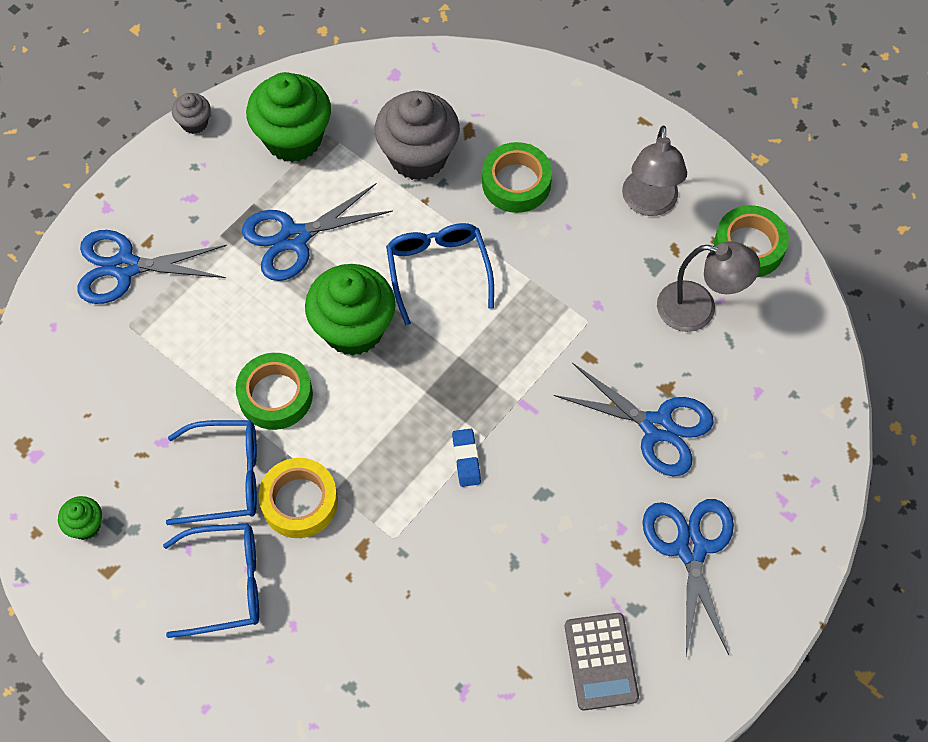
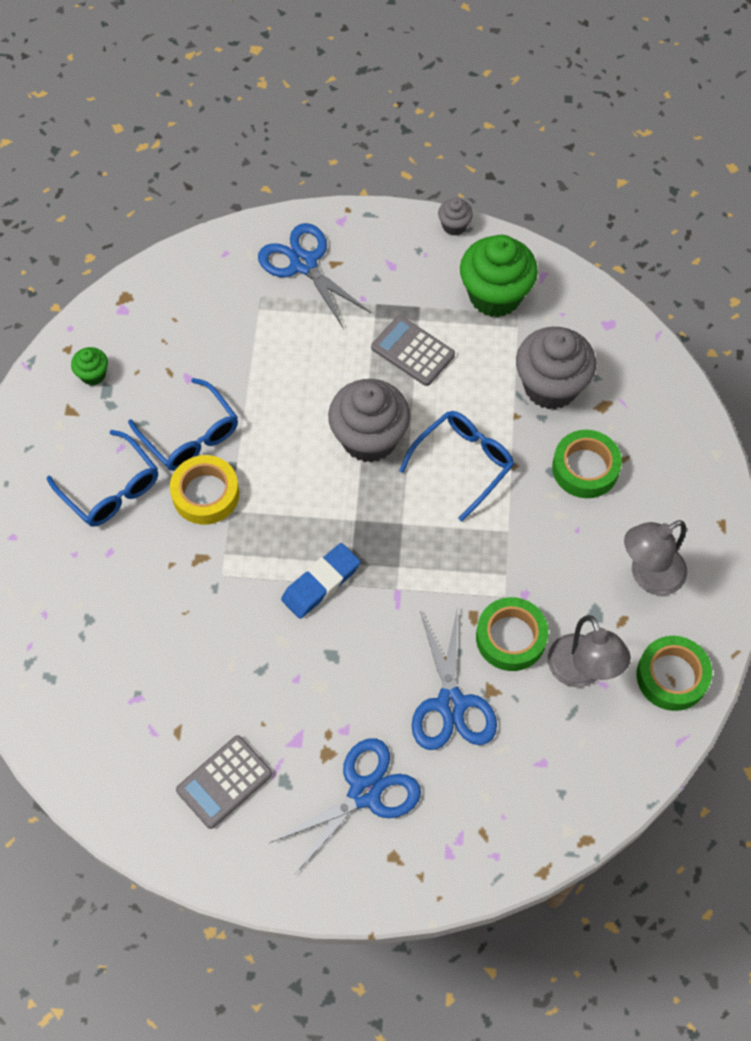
camera: 55 degrees right, 0 degrees up
(275, 395) = (276, 424): green tape -> green tape (510, 637)
(294, 238) = (413, 351): blue scissors -> grey calculator
(353, 329) = (369, 438): green cupcake -> grey cupcake
(466, 459) = (321, 583): blue eraser -> blue eraser, size x1.59

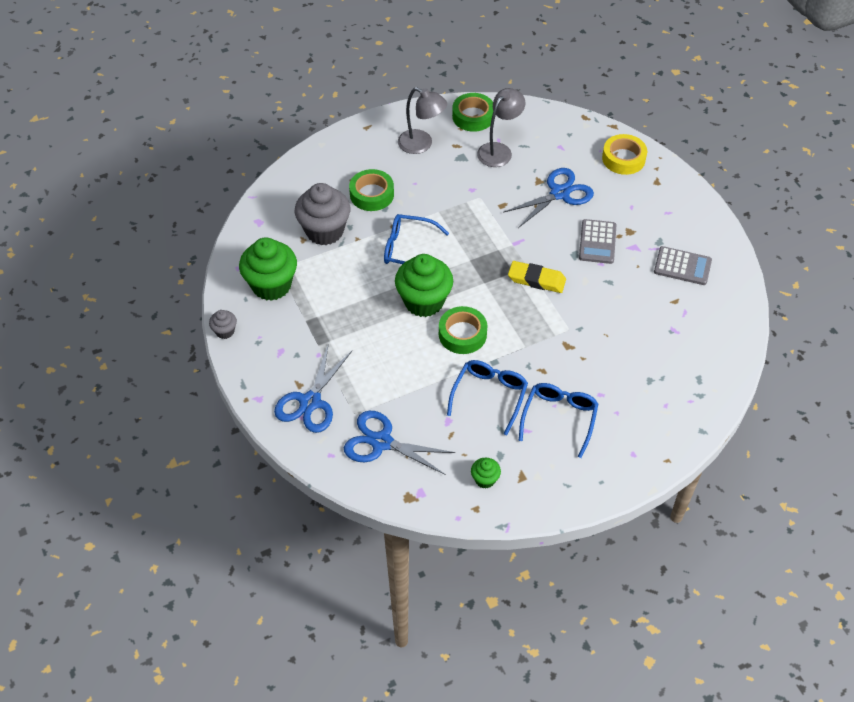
camera: 120 degrees left, 10 degrees down
(205, 494) = (524, 365): yellow tape -> yellow tape (623, 158)
(321, 583) = (536, 280): blue eraser -> yellow eraser
(364, 793) = (636, 207): blue scissors -> blue scissors (381, 442)
(369, 438) = (424, 301): grey cupcake -> green cupcake
(413, 351) = (343, 308): grey calculator -> grey calculator (597, 242)
(510, 637) = (502, 185): green tape -> green tape (462, 334)

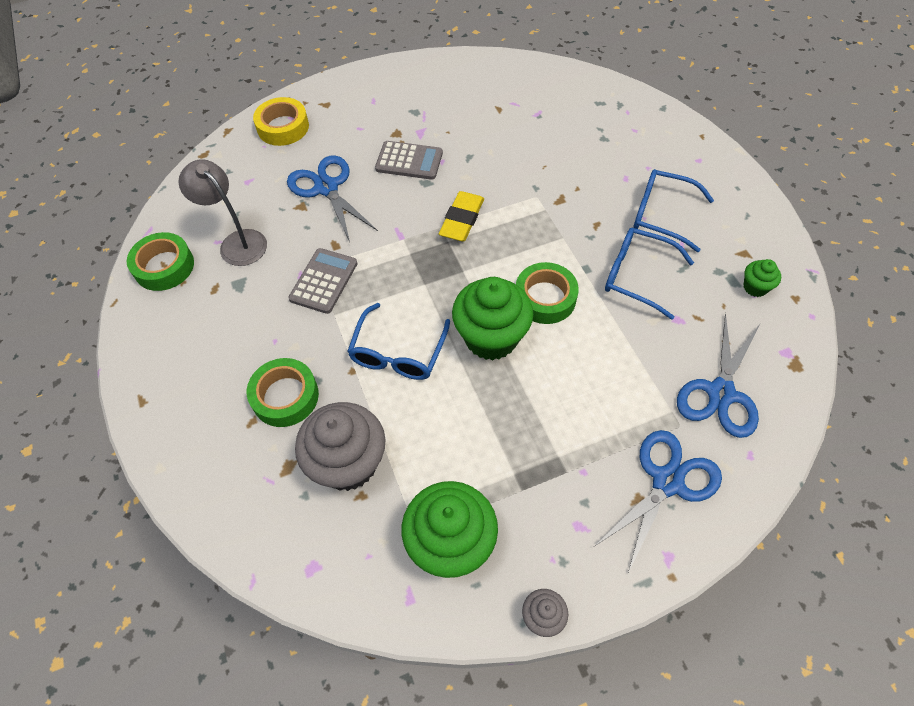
camera: 85 degrees left, 5 degrees up
(310, 402) = (667, 482): blue scissors -> blue scissors turned 75 degrees counterclockwise
(421, 145) = (201, 329): grey lamp -> none
(682, 266) = (452, 98): grey calculator -> grey calculator (324, 281)

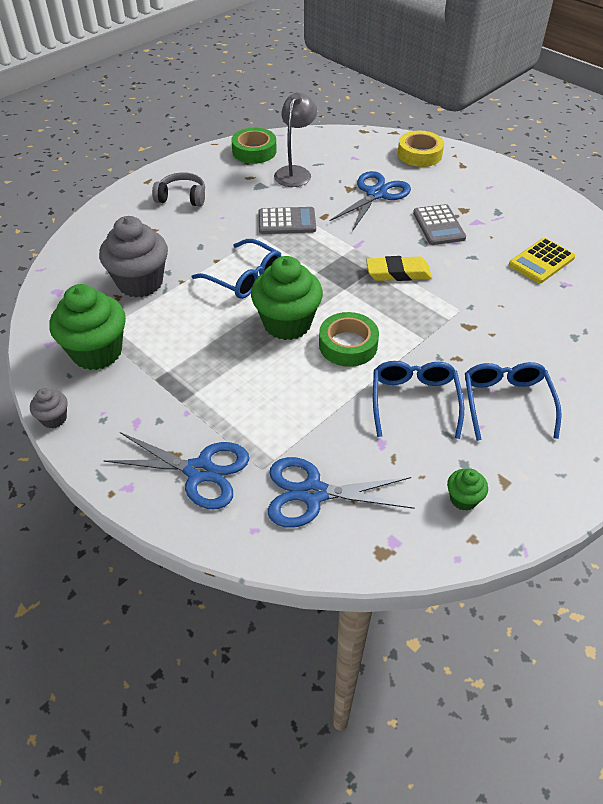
camera: 65 degrees right, 10 degrees down
(206, 371) = (182, 197): none -> grey headphones
(285, 396) = (179, 237): green tape -> none
(398, 352) = (244, 278): blue glasses -> blue glasses turned 135 degrees counterclockwise
(501, 115) = (541, 261): none -> yellow calculator

